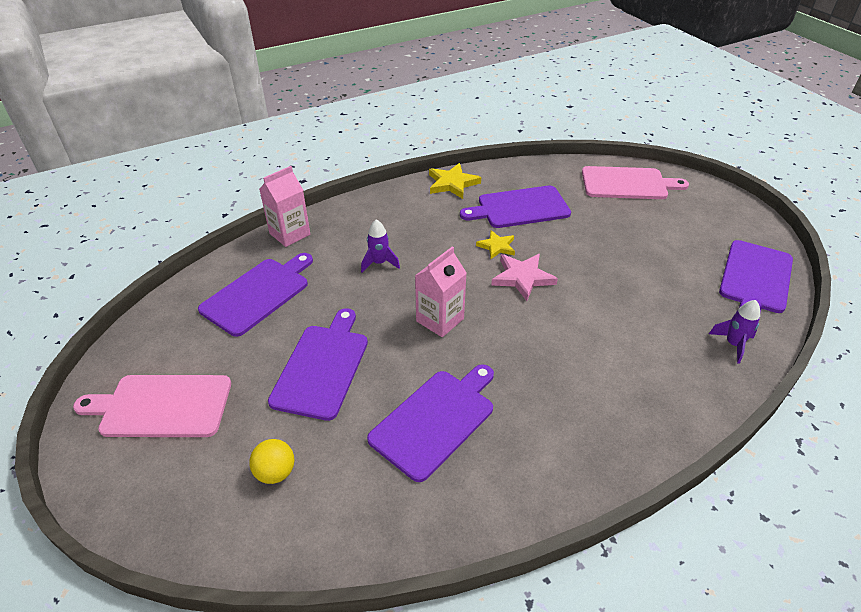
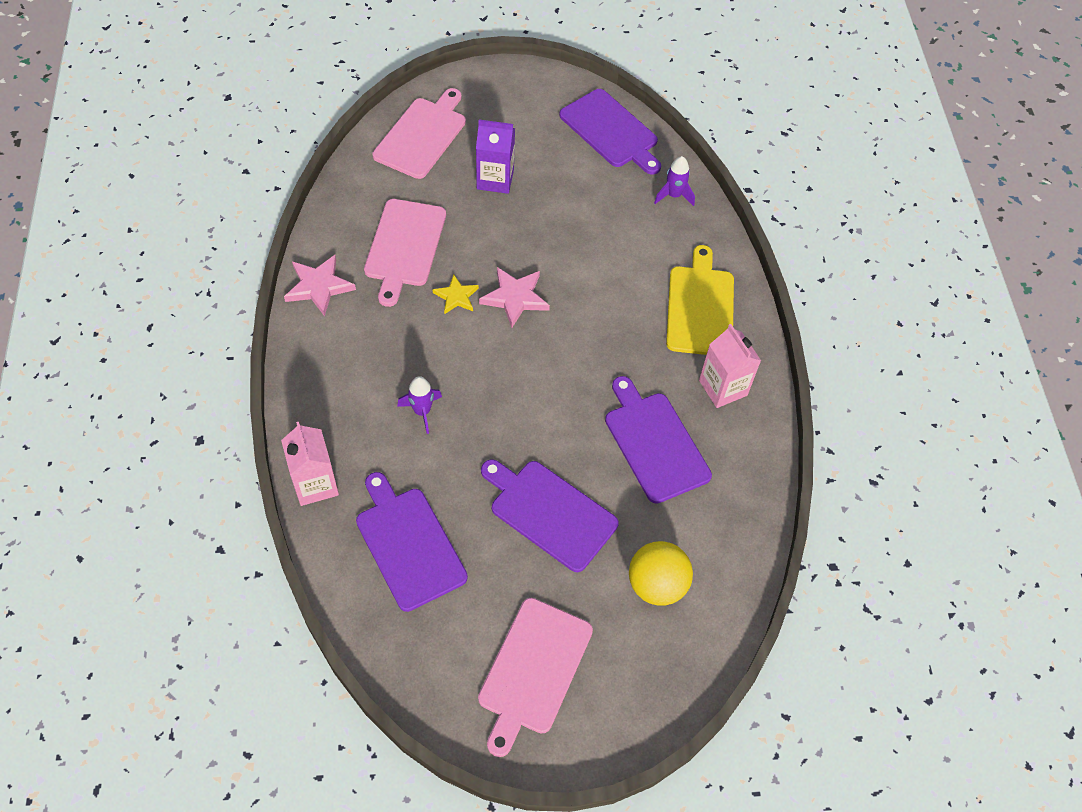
camera: 70 degrees left, 15 degrees up
(275, 472) = (656, 585): yellow ball -> yellow ball, size x1.55
(440, 320) = (537, 391): pink carton -> pink carton (723, 388)
(452, 183) = (319, 286): yellow star -> pink star
(519, 208) = (404, 246): purple cutting board -> pink cutting board
(621, 407) = (700, 307): none -> yellow cutting board
(627, 230) = (495, 179): none -> purple carton

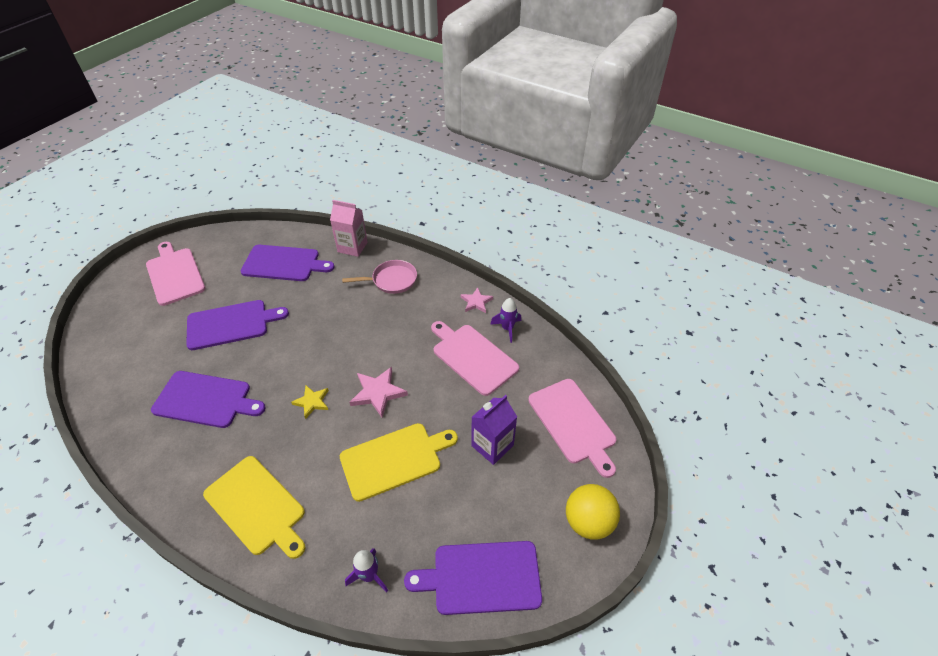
camera: 130 degrees right, 10 degrees down
(319, 286) = (476, 302): pink star -> pink star, size x0.66
(346, 393) = (391, 280): none -> pink pan
(422, 411) = (347, 304): purple rocket -> purple rocket (507, 328)
(456, 296) = (408, 362): yellow star -> yellow star (312, 402)
(571, 239) = (394, 459): none -> yellow cutting board
(656, 585) = (141, 344): yellow ball -> yellow ball (588, 522)
(723, 388) = (190, 469): pink carton -> none

